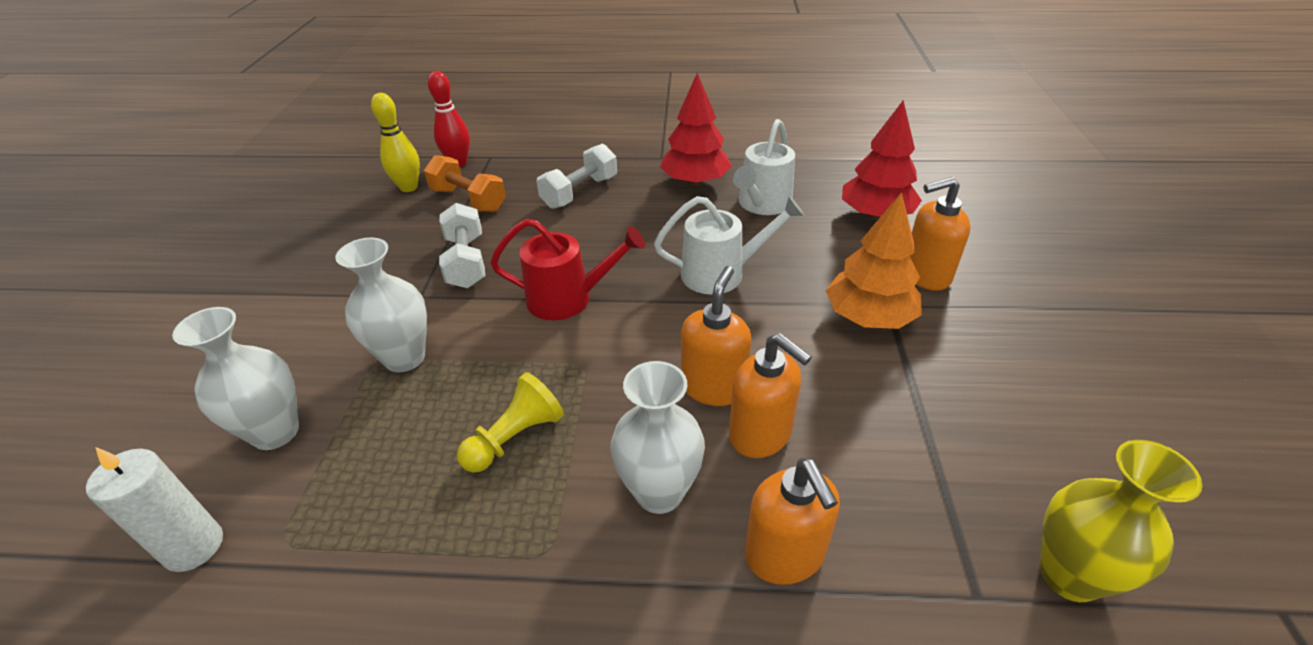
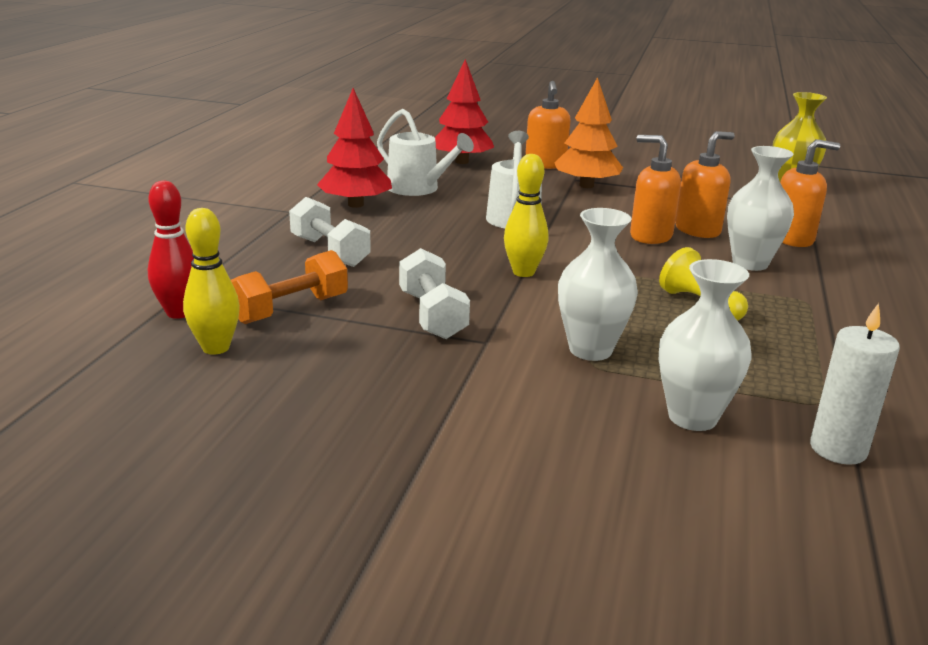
camera: 80 degrees left, 15 degrees down
(466, 262) = (432, 315): white dumbbell -> white dumbbell turned 75 degrees clockwise
(568, 298) = (523, 272): red watering can -> yellow bowling pin

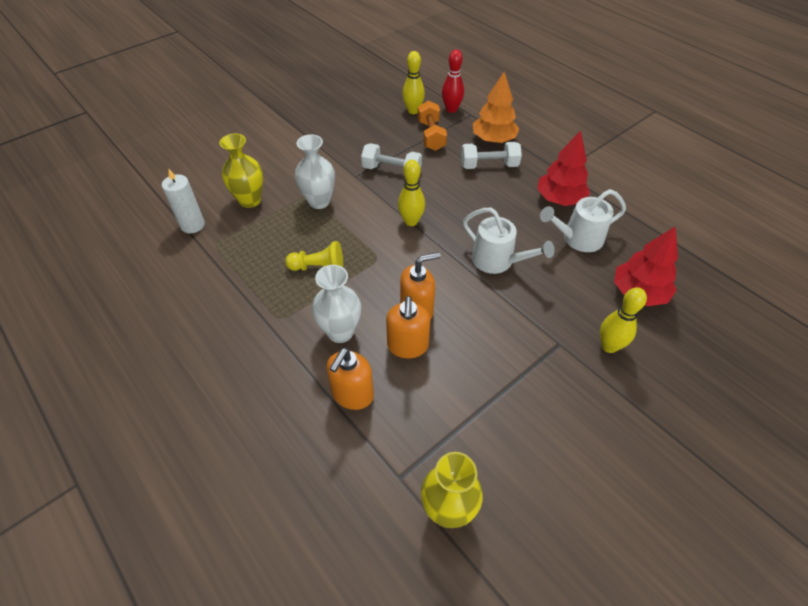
camera: 125 degrees right, 25 degrees up
(545, 164) = (609, 346): orange soap dispenser -> yellow bowling pin
(586, 186) = (538, 340): orange tree -> orange tree (493, 139)
(692, 417) = (250, 200): white vase -> yellow vase

